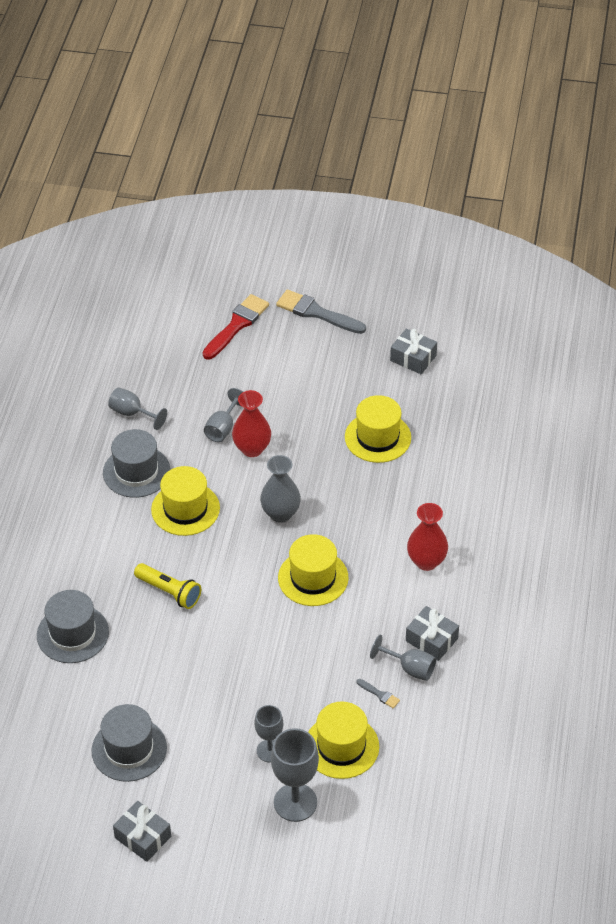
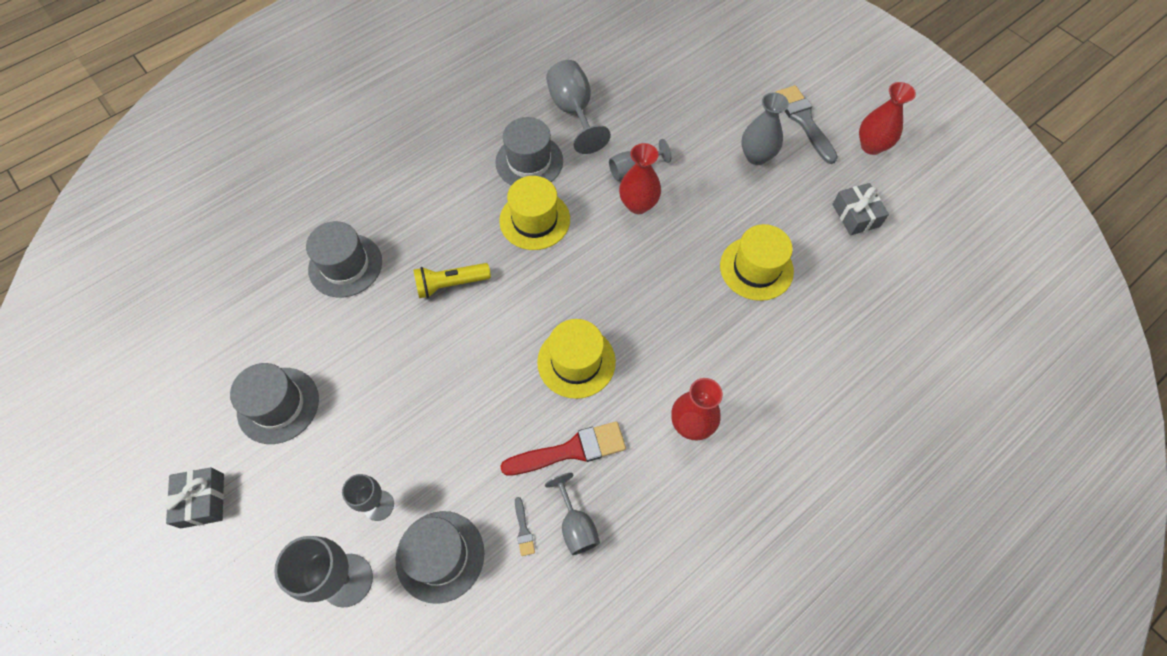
camera: 40 degrees right, 15 degrees up
(132, 413) = (573, 111): grey goblet -> grey goblet, size x1.60
(169, 592) = (451, 284): yellow flashlight -> yellow flashlight turned 90 degrees clockwise
(237, 325) = (726, 91): red brush -> red brush (571, 450)
(280, 514) = (606, 280): grey vase -> grey vase (756, 156)
(341, 746) = (440, 556): yellow hat -> grey hat
(381, 301) = (871, 146): none -> red vase
(431, 640) = (623, 511): grey gift -> none

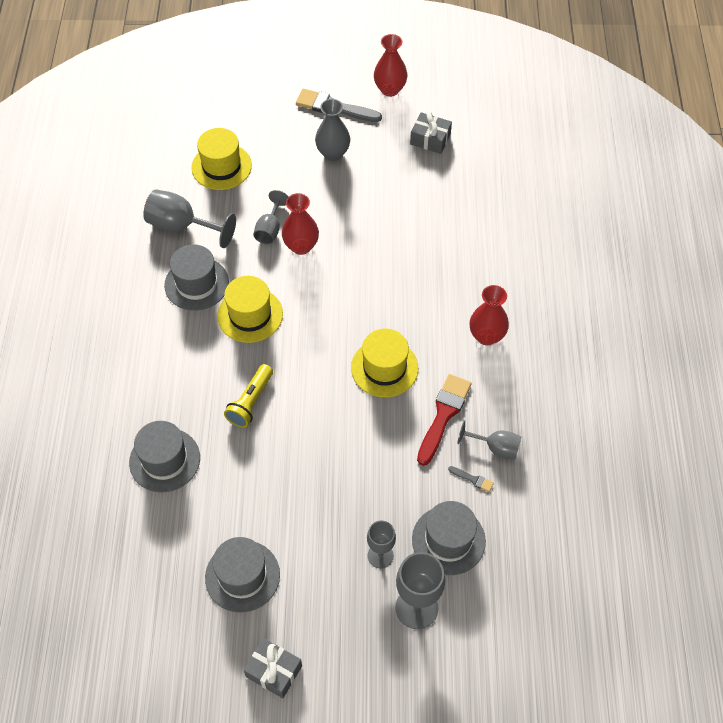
camera: 50 degrees left, 5 degrees down
(756, 268) = (415, 219): yellow hat -> yellow hat (221, 166)

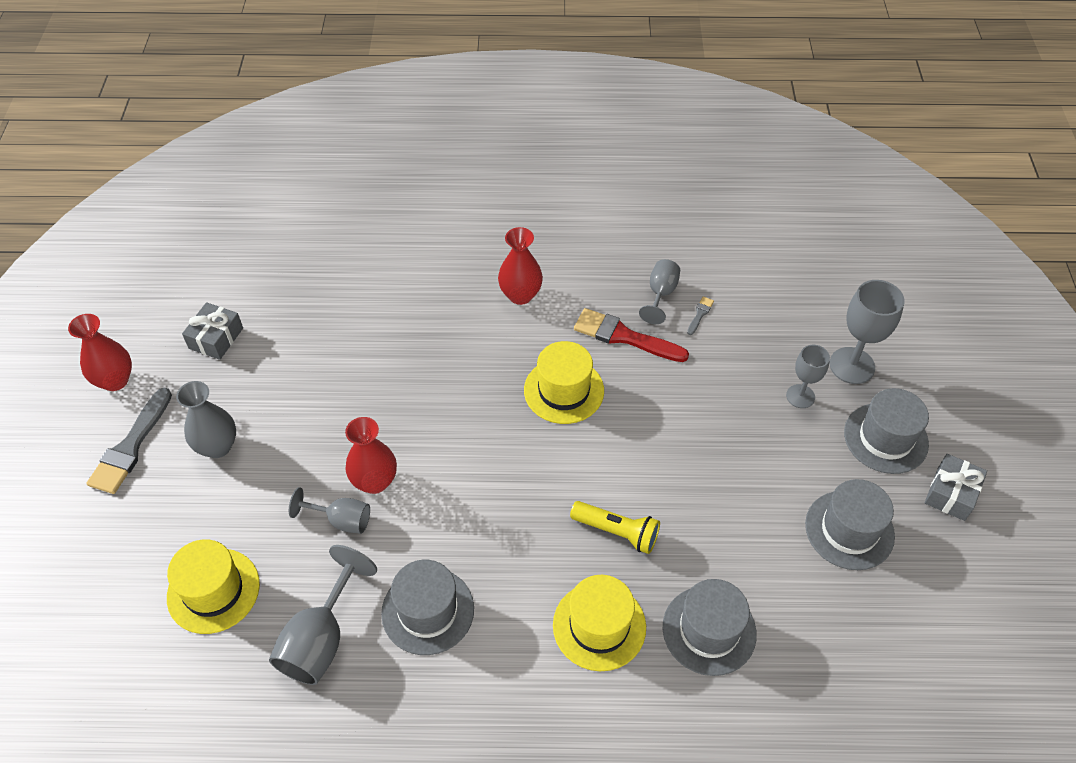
camera: 90 degrees left, 5 degrees down
(250, 315) = (483, 539): yellow hat -> yellow hat (599, 626)
(448, 540) = (772, 337): grey hat -> grey hat (885, 438)

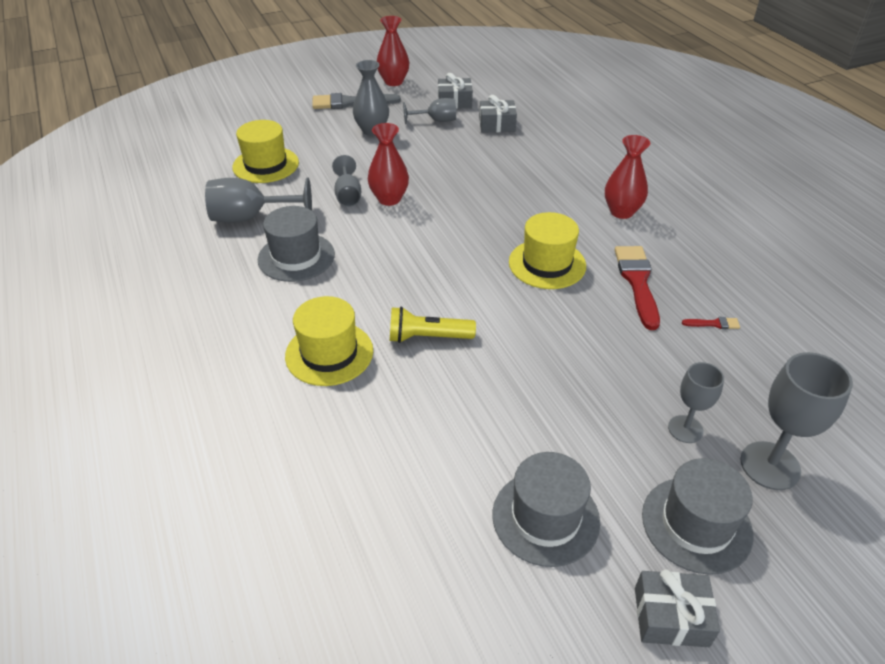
camera: 65 degrees right, 10 degrees down
(297, 321) = (497, 125): none -> grey gift
(617, 532) = (427, 337): yellow flashlight -> yellow flashlight turned 90 degrees clockwise
(660, 294) = (710, 291): grey goblet -> grey goblet (436, 121)
(700, 314) = (714, 324): grey brush -> red brush
(709, 630) = (361, 429): grey hat -> none

